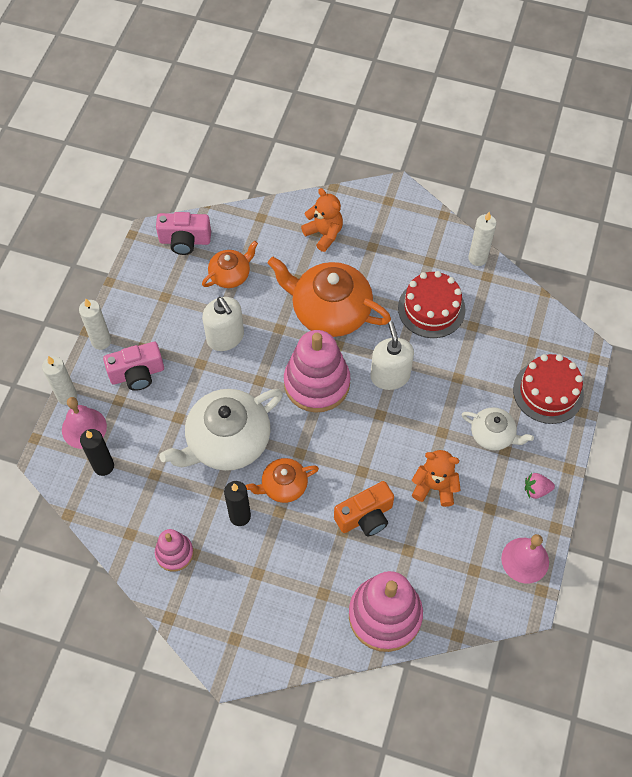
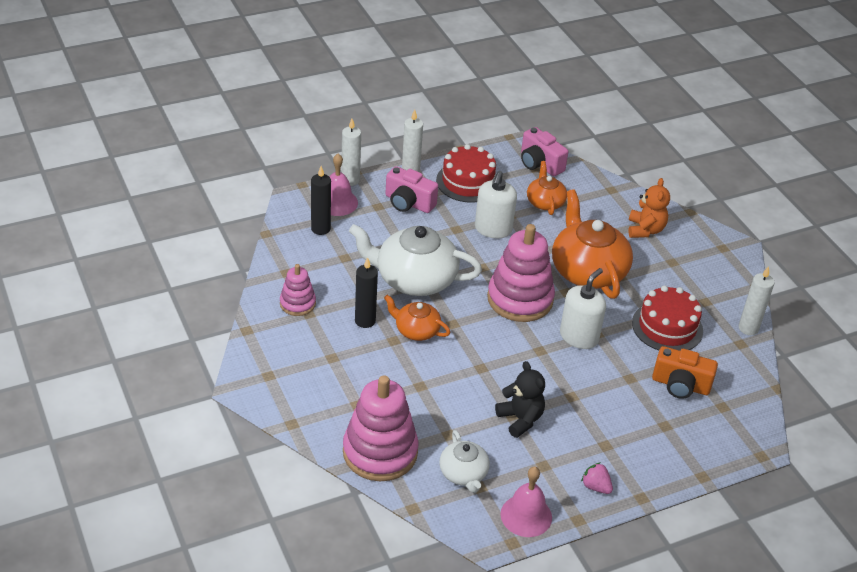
camera: 45 degrees right, 20 degrees down
(230, 275) = (545, 202): orange teapot -> orange teapot turned 105 degrees counterclockwise
(365, 517) = (446, 392): orange camera -> orange camera (680, 385)
(434, 487) = (520, 419): orange teddy bear -> black teddy bear
(493, 435) = (609, 429): white teapot -> white teapot (463, 474)
(548, 392) = (691, 443): red cake -> red cake (468, 182)

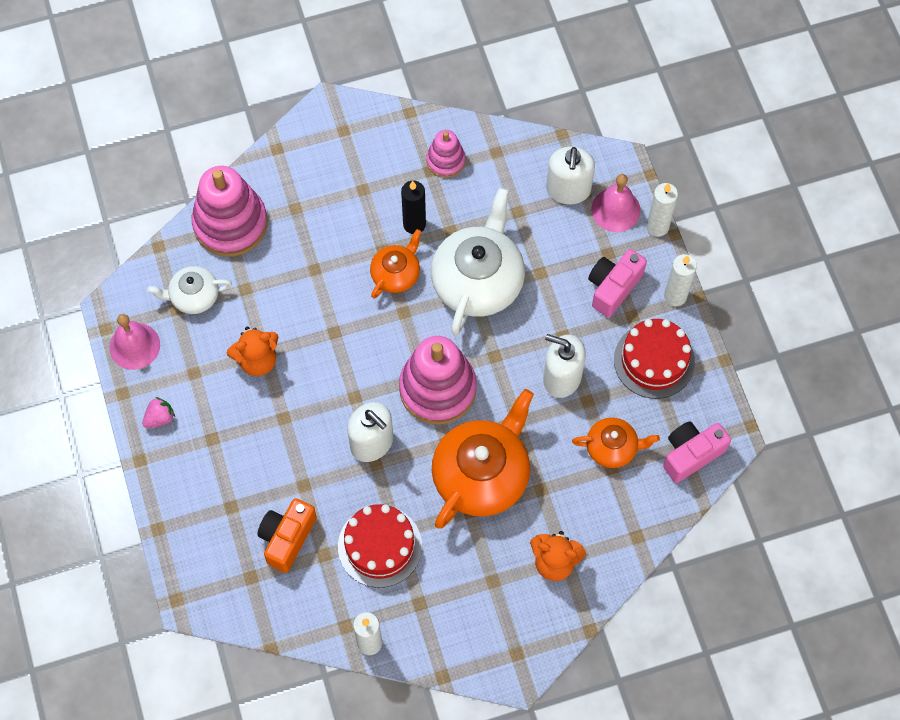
camera: 100 degrees right, 25 degrees up
(320, 229) = (568, 189): black candle -> white soap dispenser
(520, 419) = (257, 360): black teddy bear -> orange teddy bear
(587, 270) = (482, 474): orange teapot -> orange teapot turned 45 degrees counterclockwise

